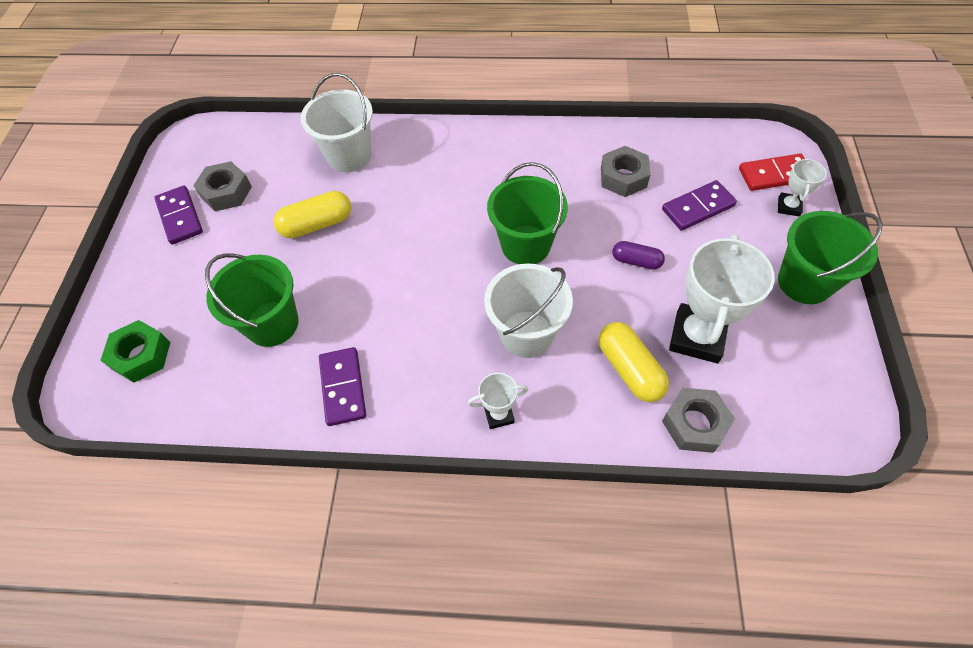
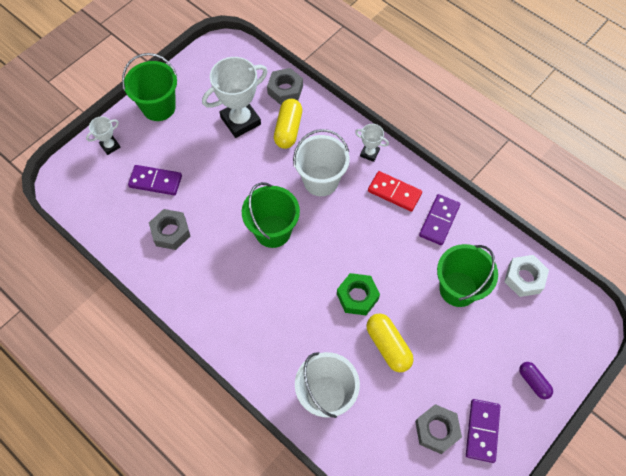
camera: 145 degrees left, 5 degrees up
(141, 355) = (549, 324): green nut -> green nut (357, 296)
(194, 389) = (524, 278): none -> white nut
(317, 224) = (388, 346): yellow capsule -> yellow capsule turned 45 degrees clockwise
(636, 261) = (224, 177): purple capsule -> purple capsule (533, 382)
(774, 175) = (90, 168): red domino -> red domino (394, 192)

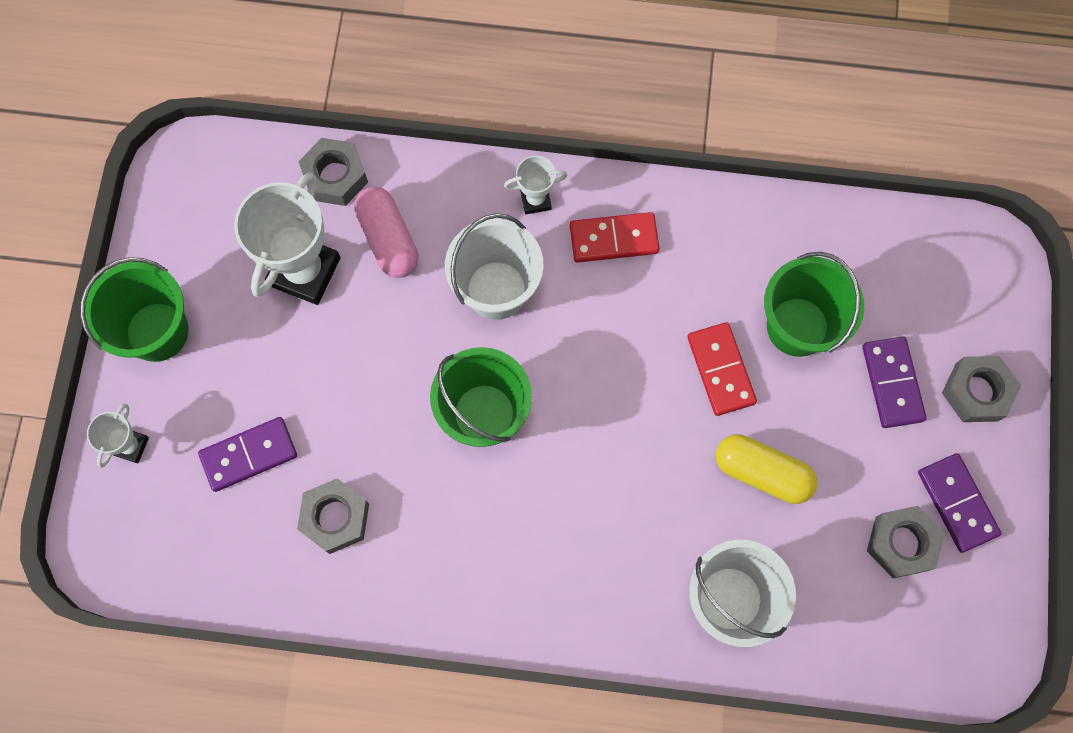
camera: 35 degrees left, 10 degrees up
(288, 129) = (388, 239): yellow capsule -> pink capsule
(357, 296) = (672, 430): green nut -> none
(403, 284) = (720, 370): none -> red domino
(439, 221) = (705, 241): purple domino -> purple domino (892, 383)
(524, 278) = (872, 252): white nut -> none
(533, 382) = (976, 392): purple capsule -> grey nut

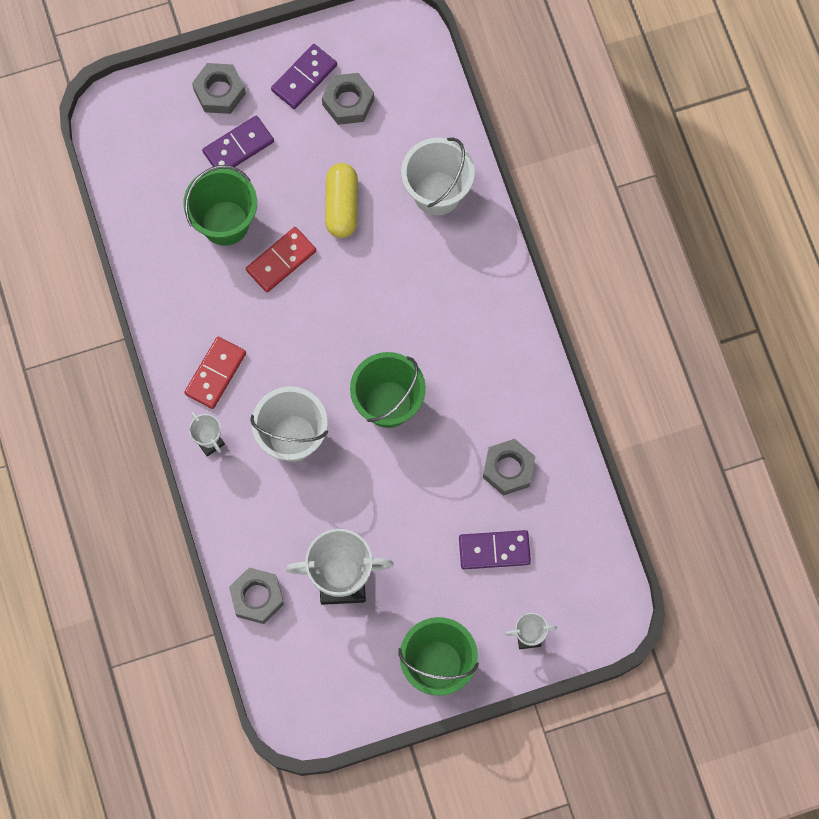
camera: 115 degrees left, 0 degrees up
(249, 455) = (494, 550): purple domino -> purple domino turned 45 degrees counterclockwise
(388, 239) = (289, 533): pink capsule -> none
(614, 239) = (215, 373): red domino -> red domino turned 60 degrees clockwise

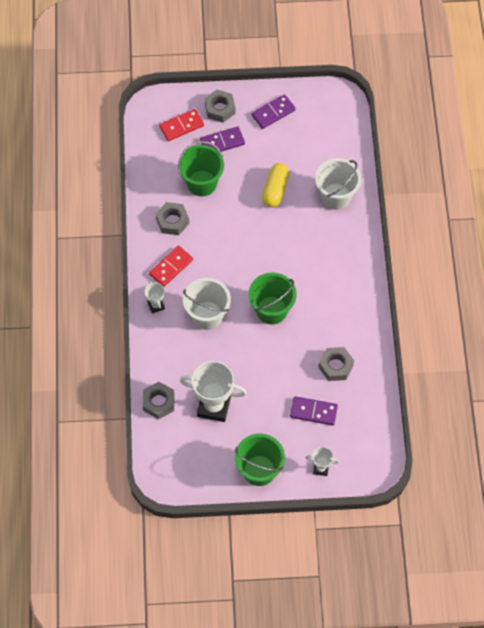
camera: 15 degrees right, 10 degrees down
(281, 261) = (229, 212): red domino -> red domino (181, 126)
(348, 102) = (296, 132): grey nut -> grey nut (172, 221)

